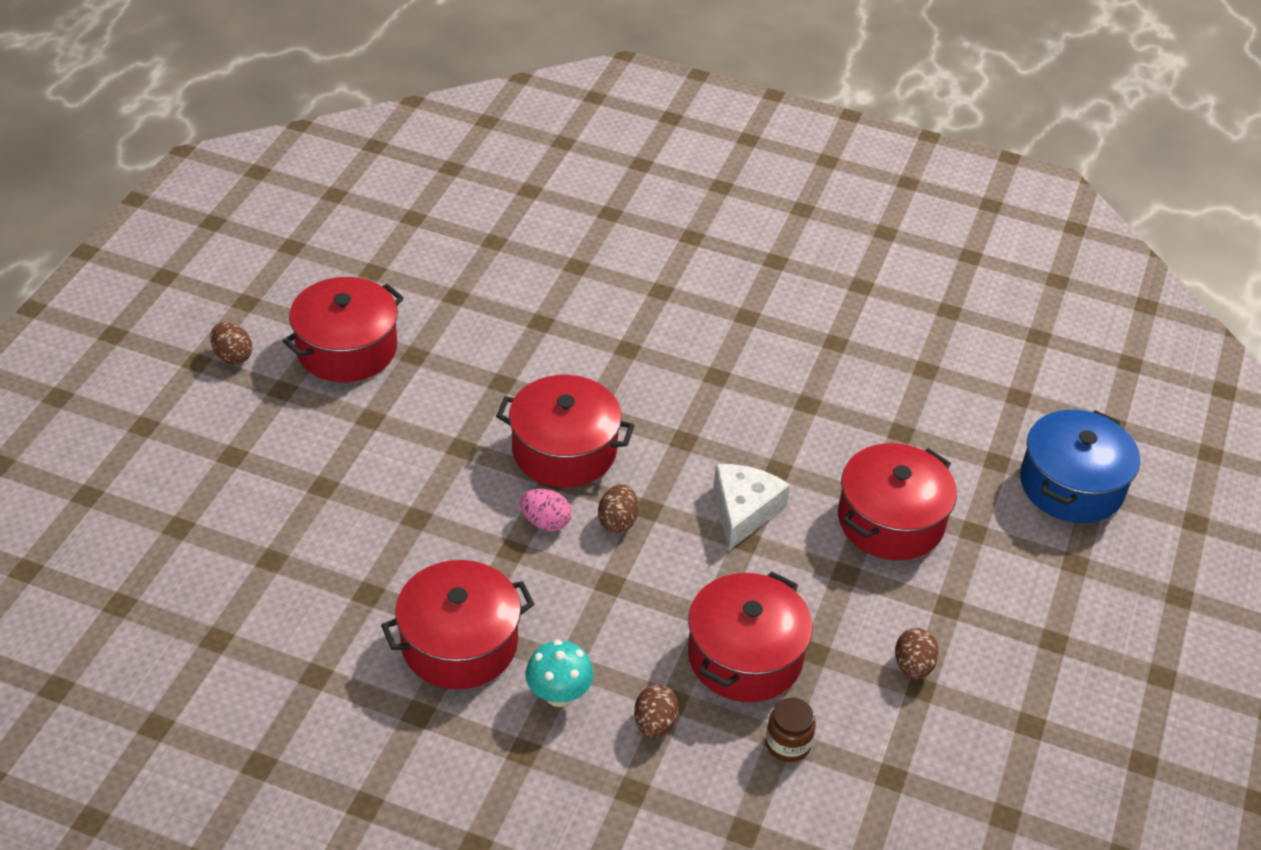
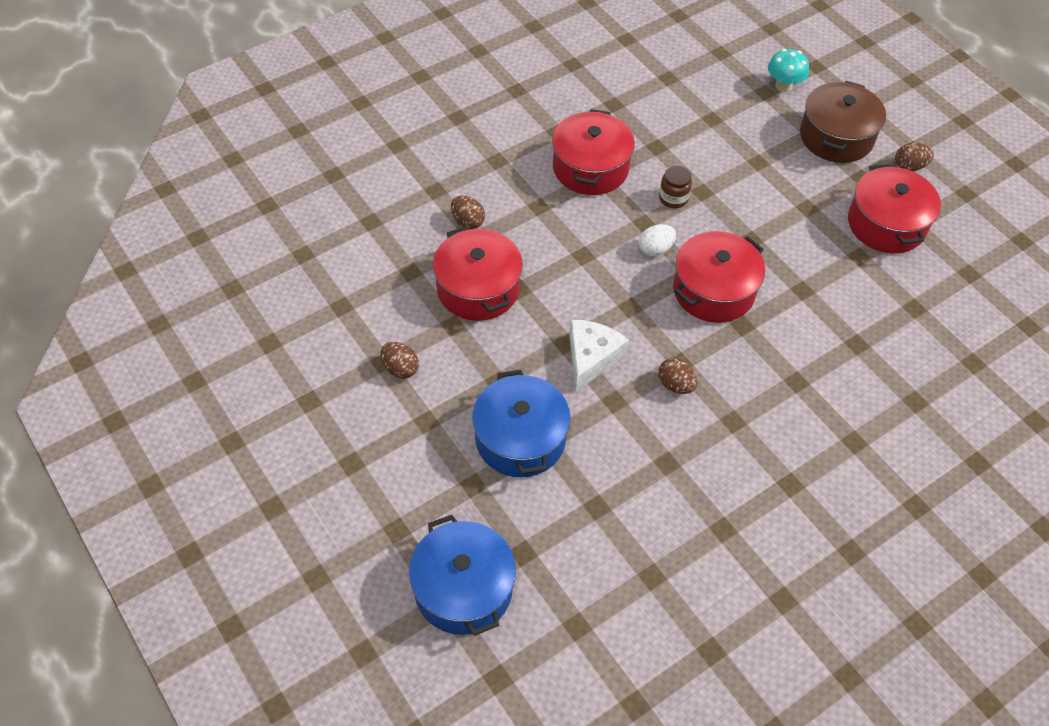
camera: 125 degrees right, 10 degrees up
(223, 432) = (836, 137): none -> brown pot
(545, 522) = (655, 249): pink egg -> white egg
(558, 695) = (521, 191): turquoise mushroom -> turquoise mushroom (783, 86)
(617, 521) = (630, 285): brown egg -> brown egg (675, 385)
(743, 511) = (591, 357): white cheese -> white cheese turned 120 degrees counterclockwise
(788, 744) = (403, 272): brown jar -> brown jar (673, 198)
(891, 520) = (520, 439): red pot -> blue pot

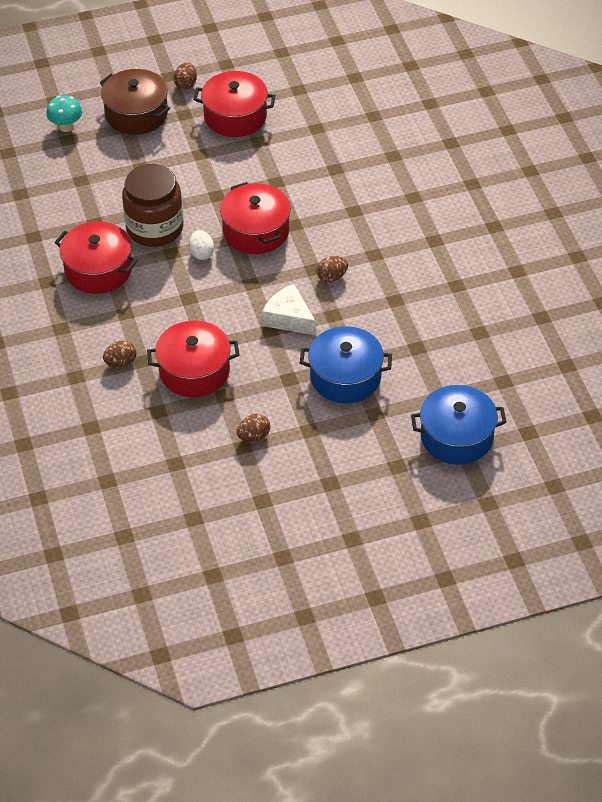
camera: 70 degrees left, 5 degrees down
(673, 198) = (155, 228): brown jar -> brown jar, size x2.28

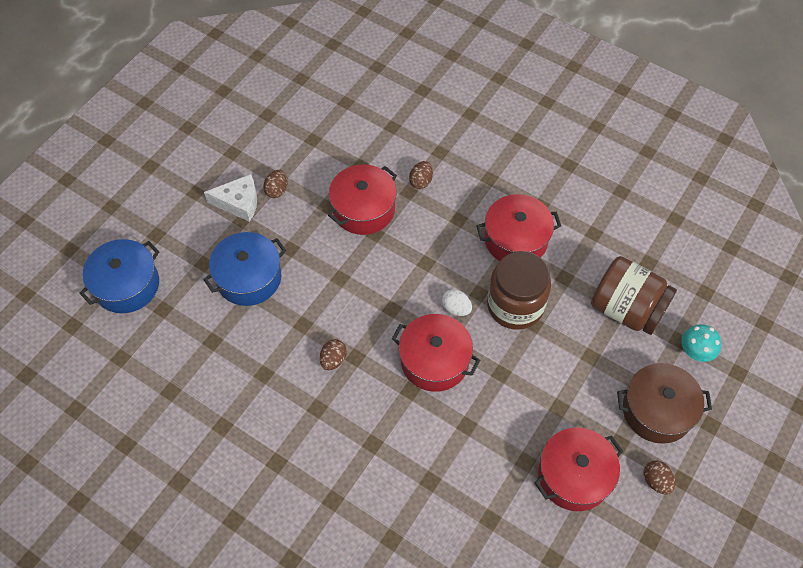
camera: 140 degrees right, 10 degrees up
(77, 177) = (626, 309): none -> brown jar
(289, 318) = (334, 298): white cheese -> white cheese (239, 202)

